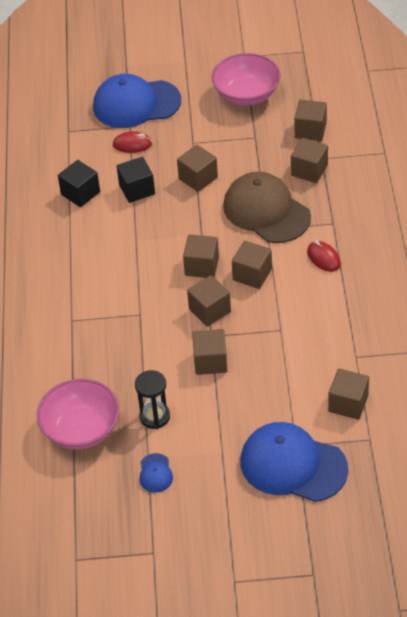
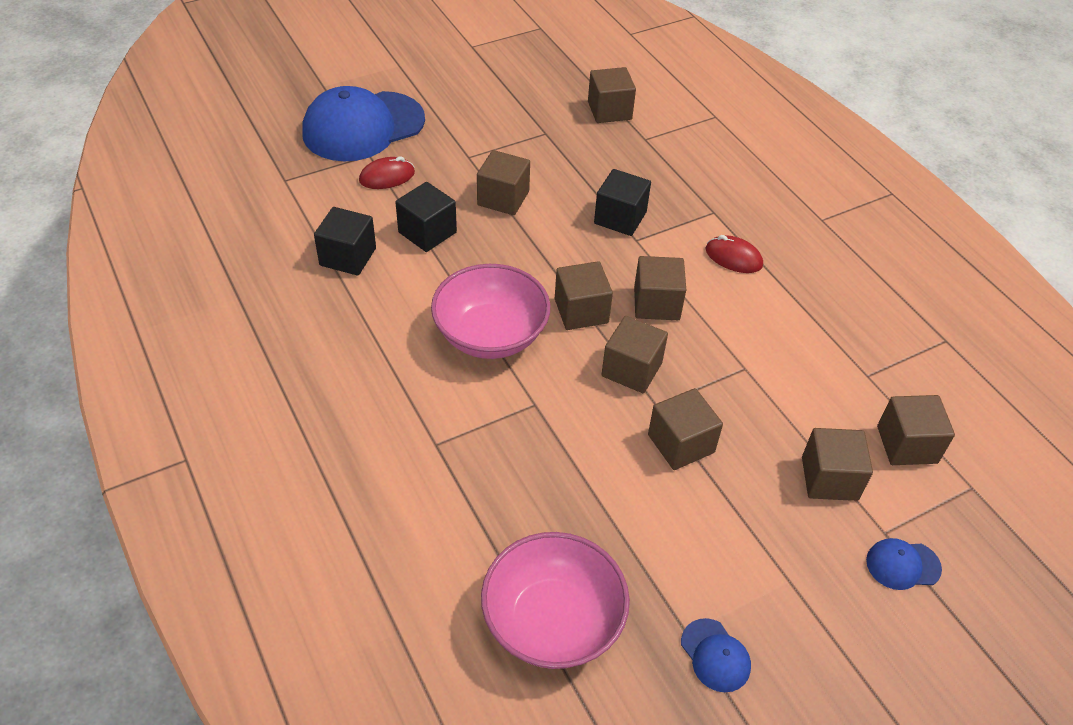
camera: 30 degrees left, 0 degrees up
(154, 416) = (654, 558): black hourglass -> none
(246, 95) = (503, 87): pink bowl -> pink bowl (491, 335)
(266, 211) = (620, 218): brown cap -> black cube
(293, 465) = (902, 565): blue cap -> blue cap, size x0.42
(309, 170) = (640, 156): brown cube -> brown cube (829, 478)

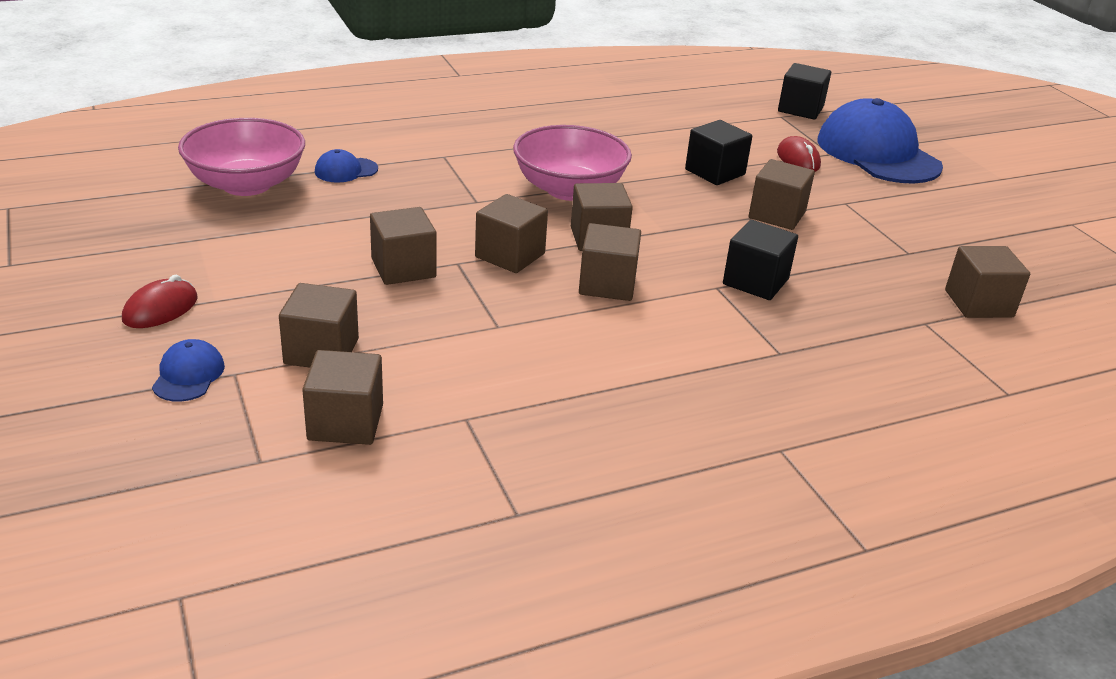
camera: 95 degrees right, 15 degrees down
(348, 257) = (676, 136): black cube -> black cube (800, 109)
(715, 655) = (167, 248): blue cap -> blue cap (346, 170)
(733, 257) = (689, 352): red mouse -> red mouse (160, 309)

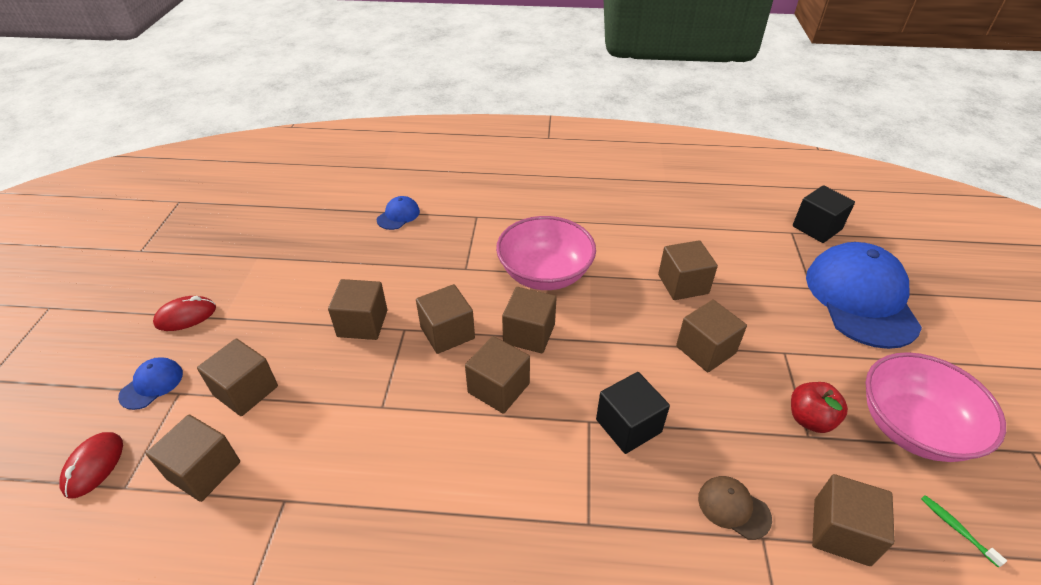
camera: 30 degrees right, 10 degrees up
(246, 184) = (326, 214): pink bowl -> pink bowl (912, 427)
(346, 170) = (398, 215): blue cap -> blue cap turned 120 degrees clockwise
(715, 172) = (683, 284): black cube -> brown cube
(798, 159) = (773, 287): red mouse -> red mouse (94, 466)
(888, 311) = (733, 508): none -> brown cap
(901, 242) = (810, 419): none -> red apple
(1055, 280) = (957, 529): none -> green toothbrush

